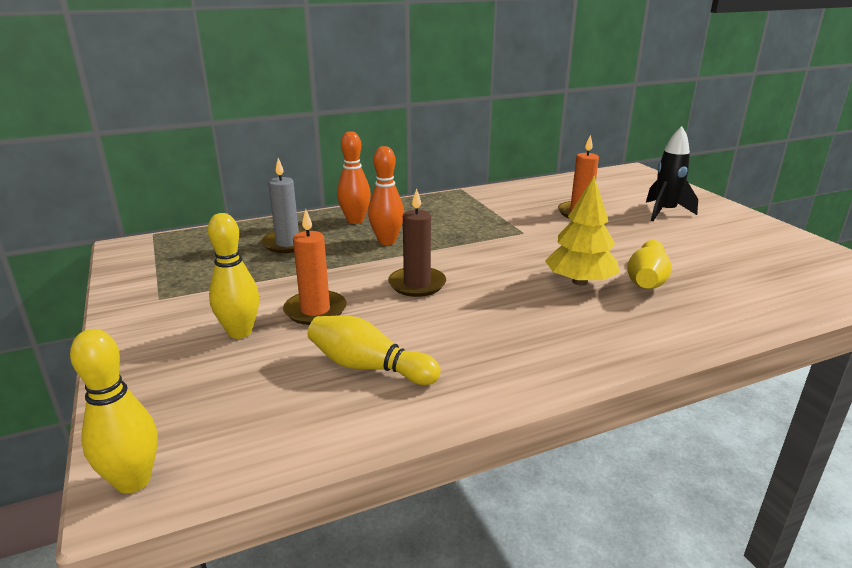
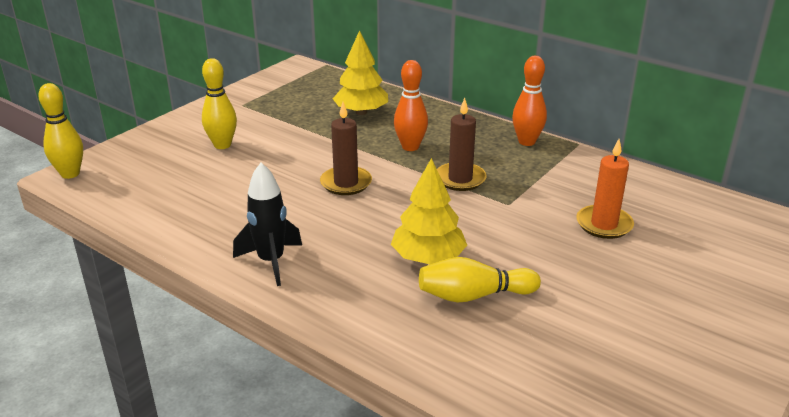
camera: 60 degrees right, 5 degrees up
(288, 243) = (361, 112): grey candle -> yellow tree
(315, 310) = (270, 158): orange candle -> none
(355, 220) = (435, 121): orange bowling pin -> orange bowling pin (526, 142)
(369, 367) = (214, 202): yellow bowling pin -> none
(466, 238) = (460, 179): none -> brown candle
(665, 212) = (687, 280): black rocket -> black rocket (271, 262)

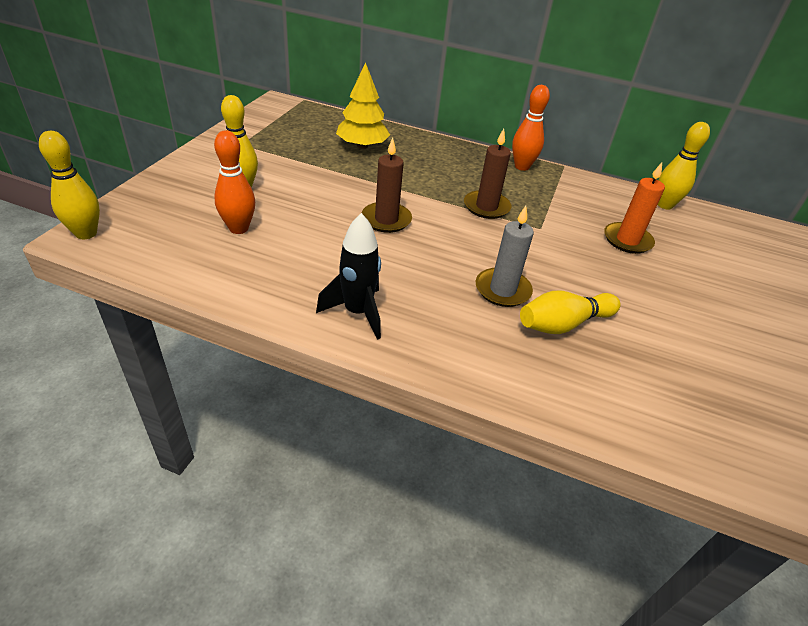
camera: 20 degrees left, 10 degrees up
(410, 147) = (425, 178): orange bowling pin -> orange bowling pin (239, 228)
(428, 258) = (502, 290): yellow tree -> grey candle
(678, 192) = (664, 205): none -> yellow bowling pin

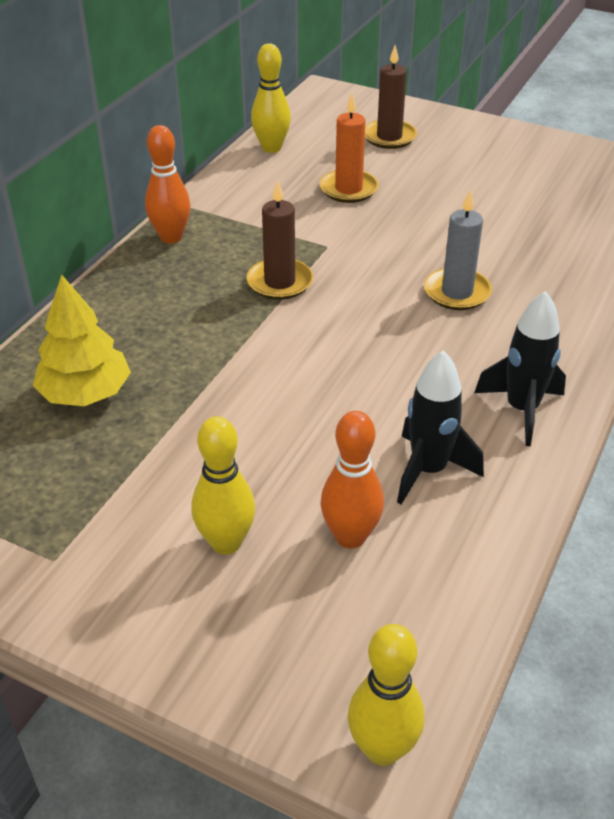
camera: 80 degrees left, 0 degrees up
(293, 262) = (428, 470): none -> black rocket
(386, 220) = (316, 376): brown candle -> brown candle (389, 137)
(563, 324) = (506, 260): yellow bowling pin -> none

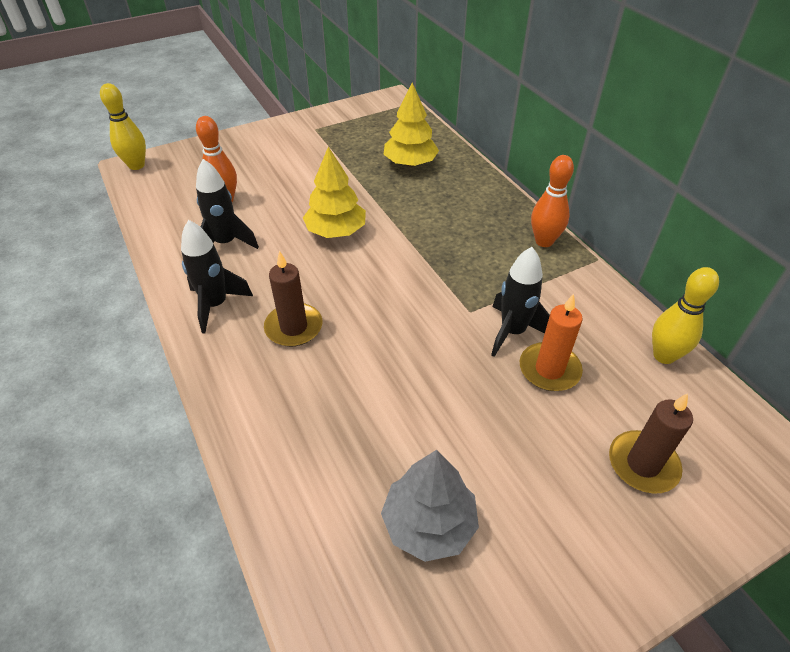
camera: 125 degrees right, 5 degrees up
(226, 542) = (268, 168): yellow bowling pin -> none
(279, 282) = (445, 267): brown candle -> brown candle (294, 327)
(303, 386) = (336, 231): none -> yellow tree
(327, 217) = (512, 332): none -> black rocket
(457, 292) = (348, 348): grey candle -> none
(544, 195) = (429, 523): none -> grey tree

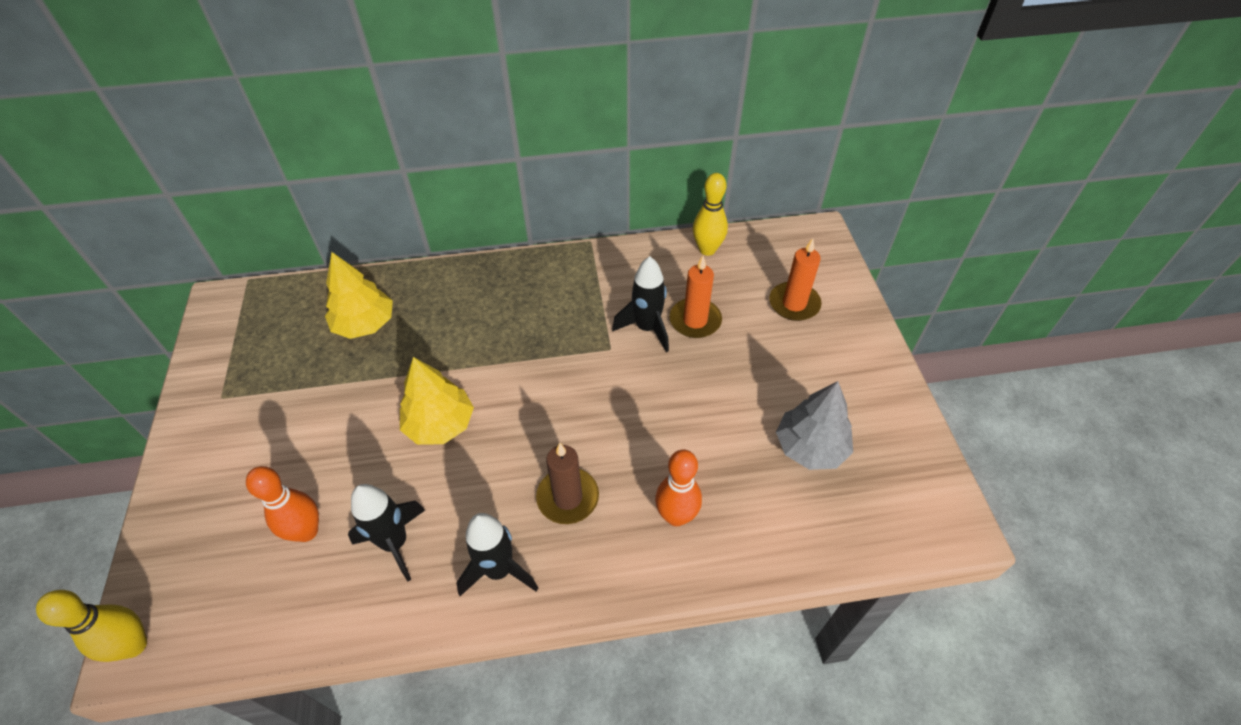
camera: 70 degrees left, 5 degrees up
(544, 241) = (550, 265): orange bowling pin -> orange bowling pin (676, 516)
(643, 464) = (794, 304): brown candle -> orange candle

